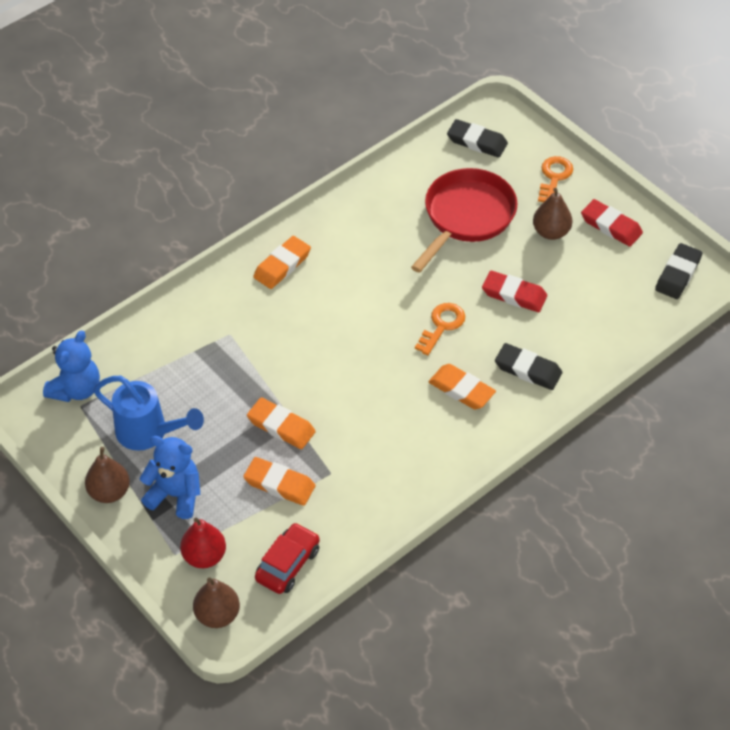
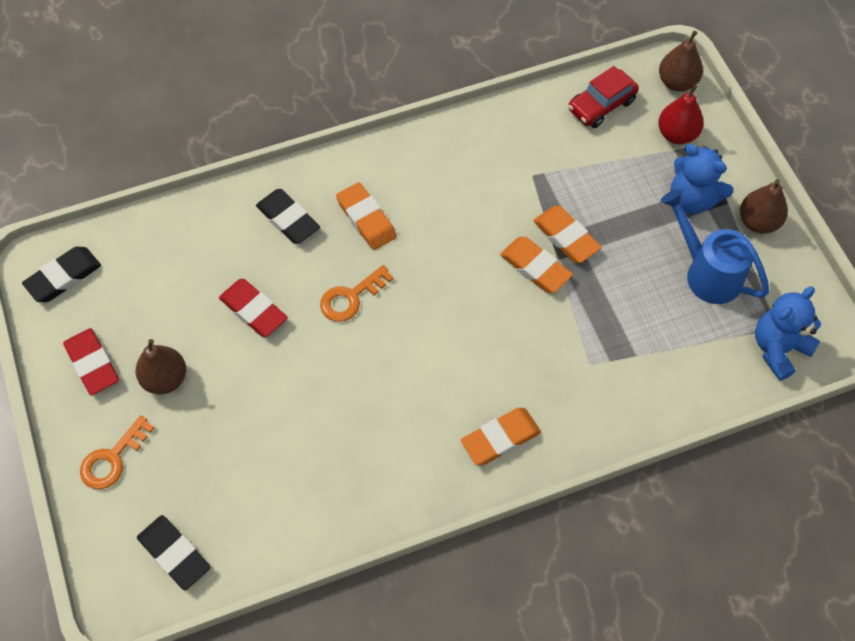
camera: 160 degrees left, 10 degrees up
(279, 484) = (586, 179): orange eraser -> orange eraser (535, 267)
(466, 217) = (250, 435): red pan -> none

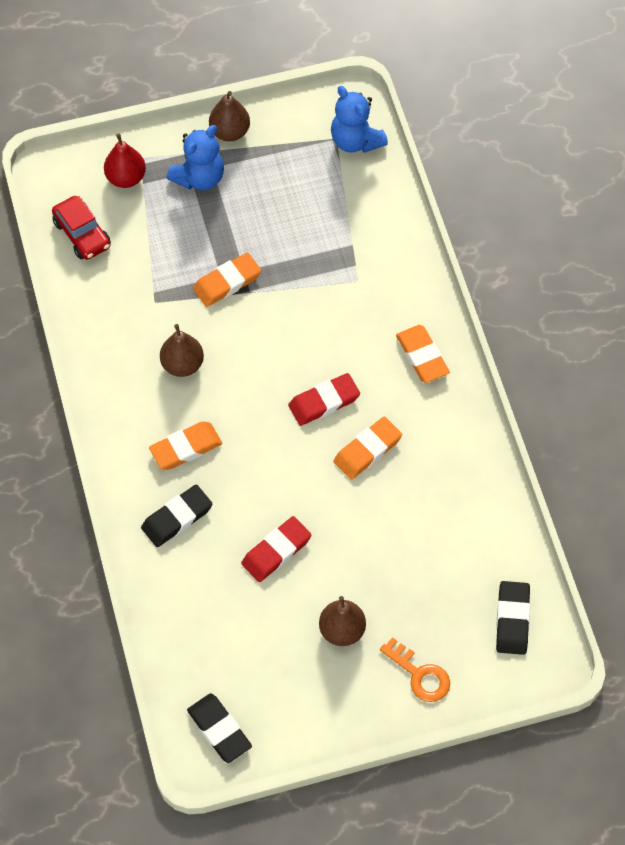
camera: 85 degrees left, 0 degrees up
(92, 364) = (320, 697): red eraser -> red eraser (324, 402)
(174, 554) = (512, 620): black eraser -> black eraser turned 45 degrees counterclockwise
(351, 297) = (271, 466): orange key -> none
(535, 267) = (256, 311): orange eraser -> orange eraser (367, 450)
(677, 82) = (65, 168): brown pear -> brown pear (182, 364)
(707, 272) = (277, 179): blue watering can -> none

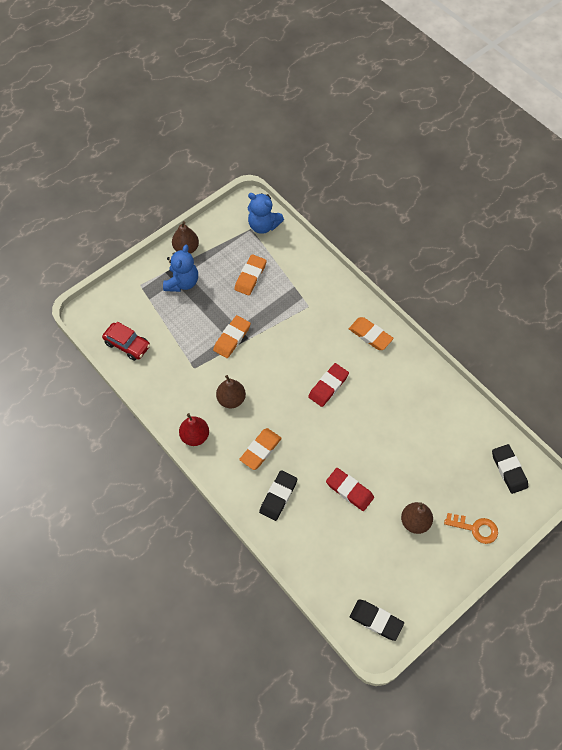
camera: 25 degrees left, 0 degrees up
(126, 178) = (137, 300): red pear -> red pear (195, 436)
(276, 551) = (349, 490): red eraser -> red eraser turned 75 degrees counterclockwise
(367, 450) = (369, 404): orange eraser -> orange eraser (250, 276)

